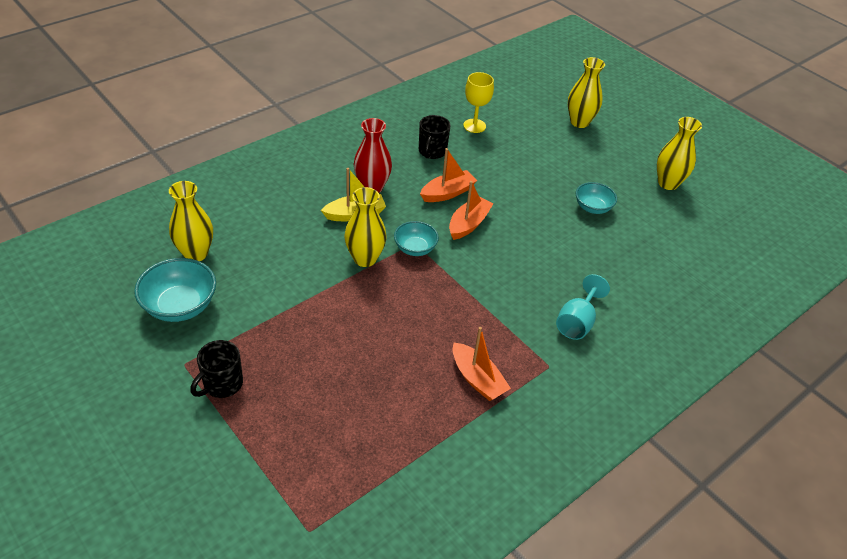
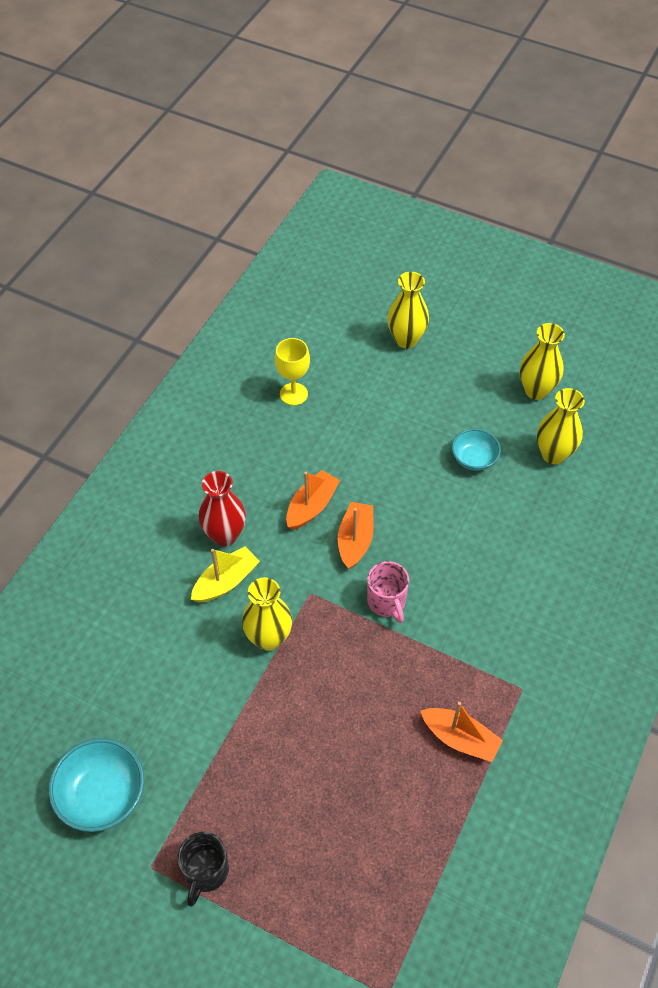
camera: 20 degrees left, 10 degrees up
(196, 253) = (78, 717): yellow vase -> yellow vase (553, 454)
(415, 248) = (315, 600): turquoise bowl -> none
(432, 151) = (265, 453): black mug -> none
(470, 270) = (387, 602): none -> pink mug
(577, 322) = (524, 621): turquoise goblet -> none

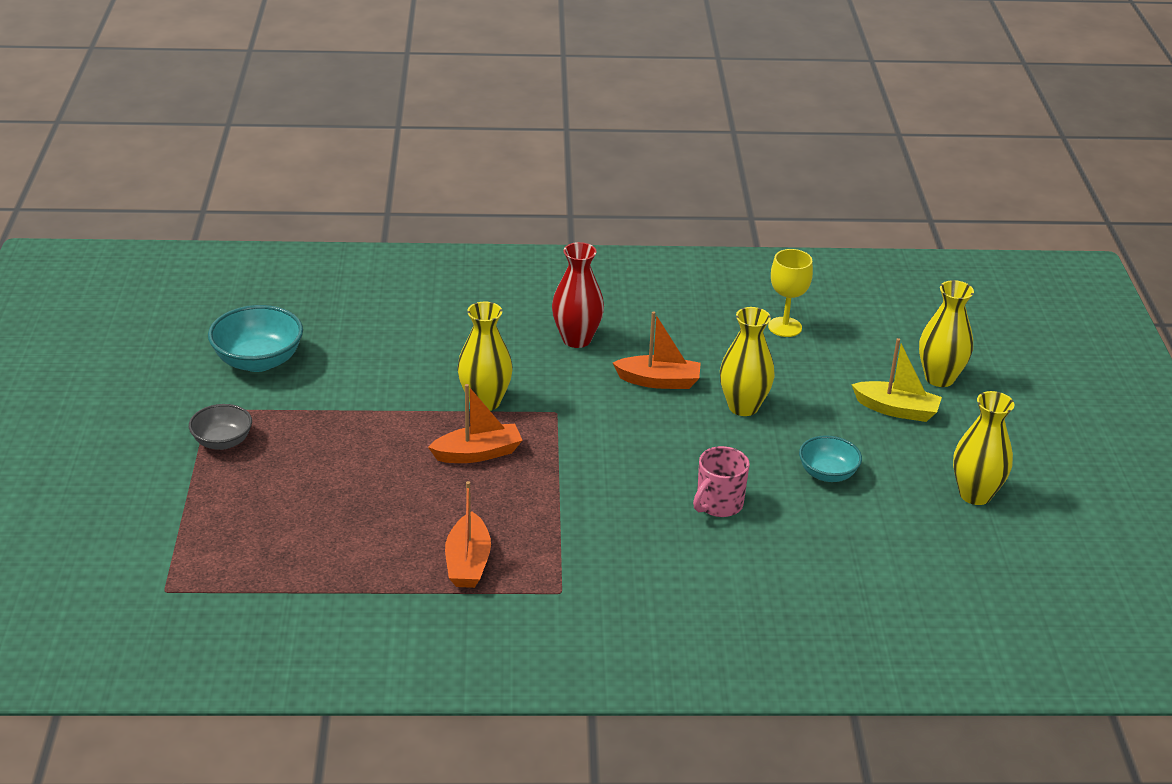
camera: 60 degrees right, 20 degrees down
(206, 871) = (222, 441): black mug -> grey bowl
(226, 581) = (525, 357): yellow boat -> yellow boat (896, 410)
(355, 540) = (644, 421): orange boat -> orange boat (478, 453)
(387, 602) = (588, 465): pink mug -> pink mug (718, 504)
(553, 454) = (896, 533): yellow vase -> yellow vase (743, 407)

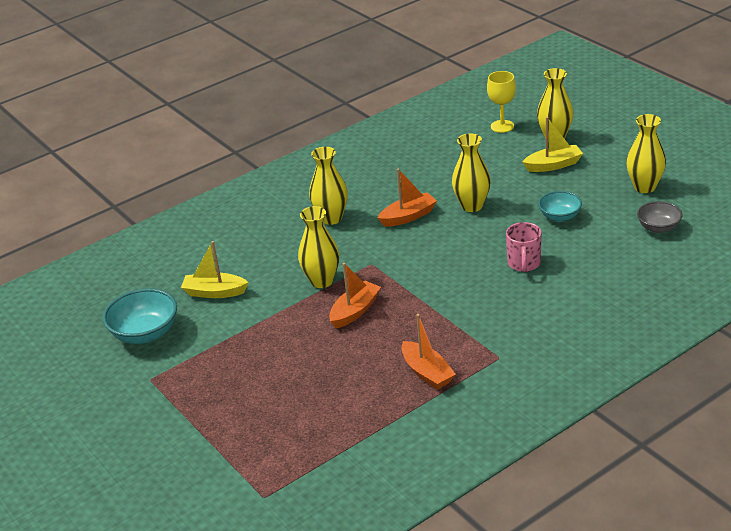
camera: 30 degrees left, 0 degrees up
(222, 441) = (185, 392): grey bowl -> grey bowl (658, 228)
(370, 355) = (214, 292): none -> yellow boat
(576, 339) = (331, 218): red vase -> yellow vase
(785, 327) = (441, 152): yellow goblet -> yellow goblet (502, 126)

